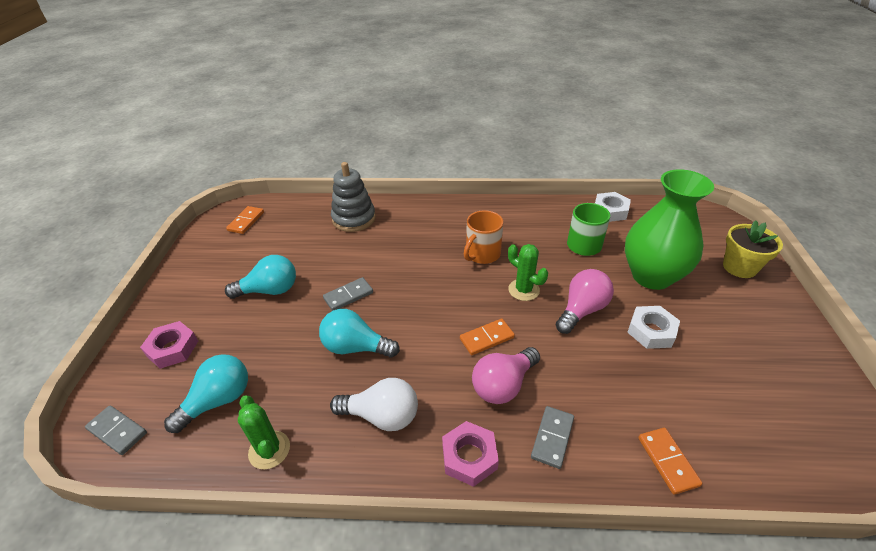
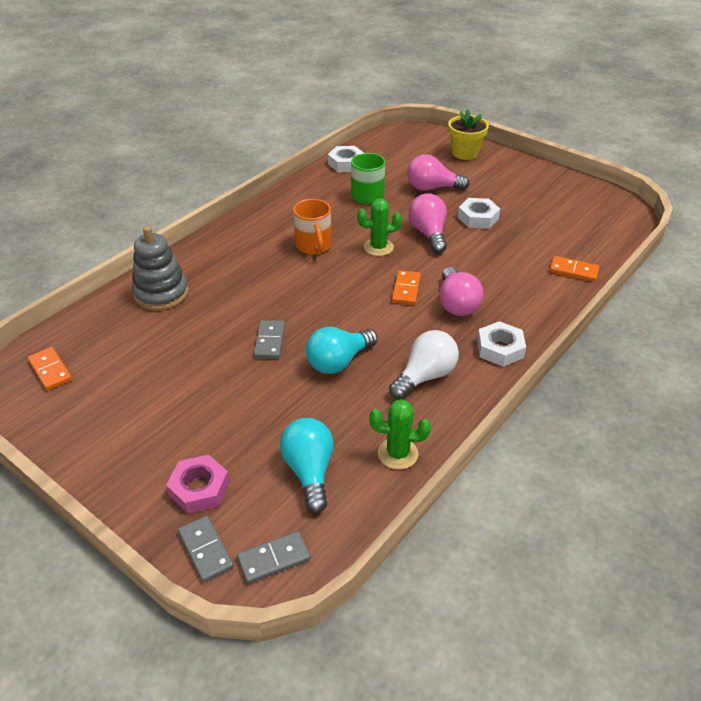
camera: 55 degrees left, 0 degrees up
(270, 290) = (197, 390): turquoise light bulb -> none
(469, 457) = (500, 349): pink nut -> white nut
(552, 438) = (518, 305): grey domino -> grey domino (205, 550)
(651, 276) = (432, 188): green vase -> pink light bulb

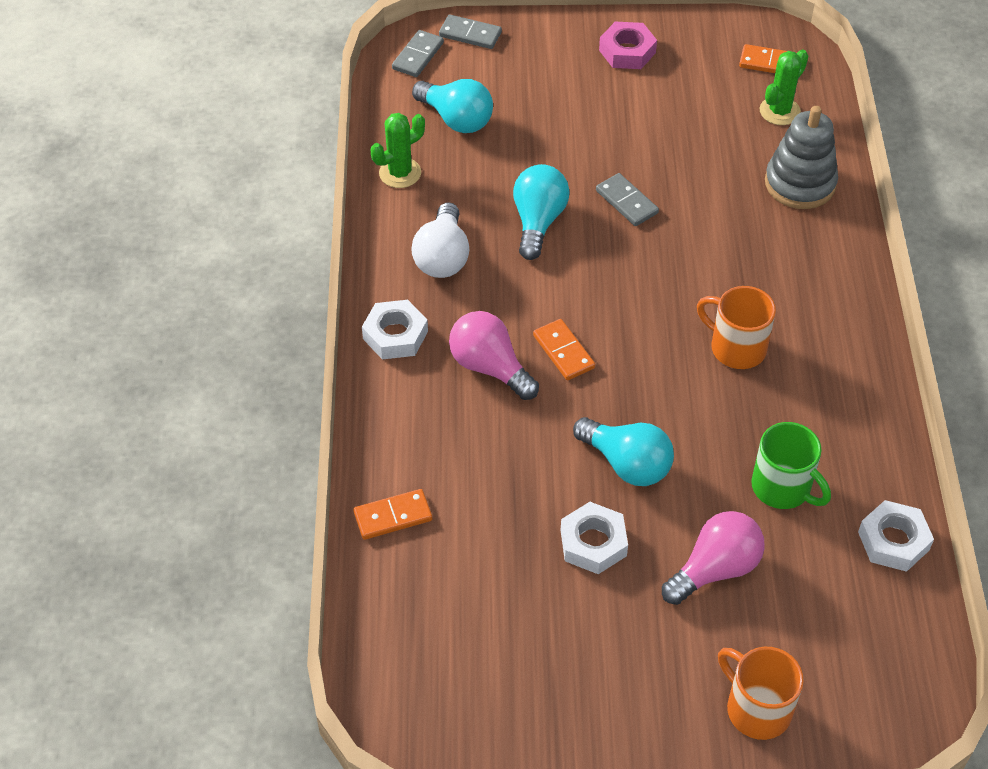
camera: 140 degrees right, 10 degrees up
(199, 489) = (524, 62): pink nut -> pink nut (627, 51)
(378, 247) = (661, 397): green cactus -> green cactus (779, 111)
(428, 234) = (627, 464): pink light bulb -> turquoise light bulb
(465, 153) = (756, 708): yellow flower pot -> orange mug

